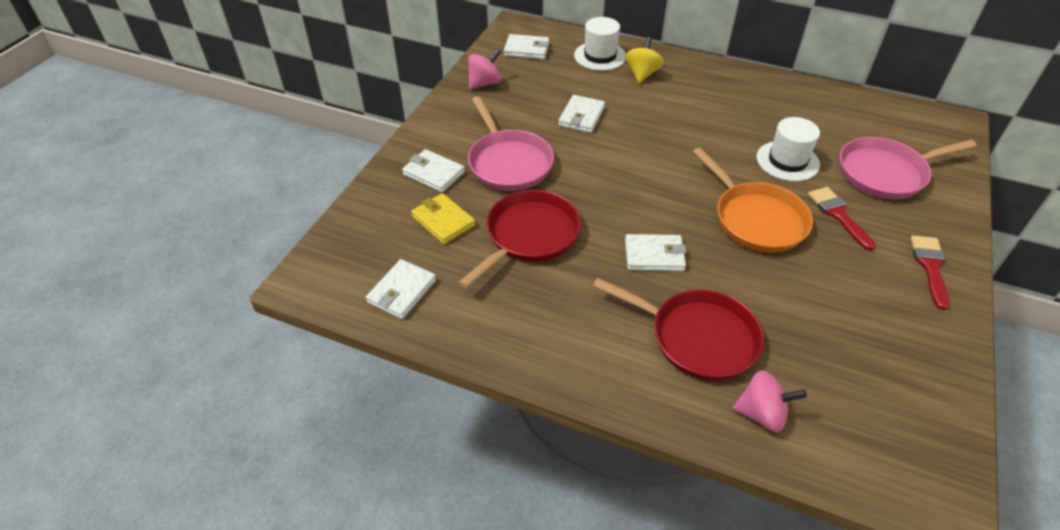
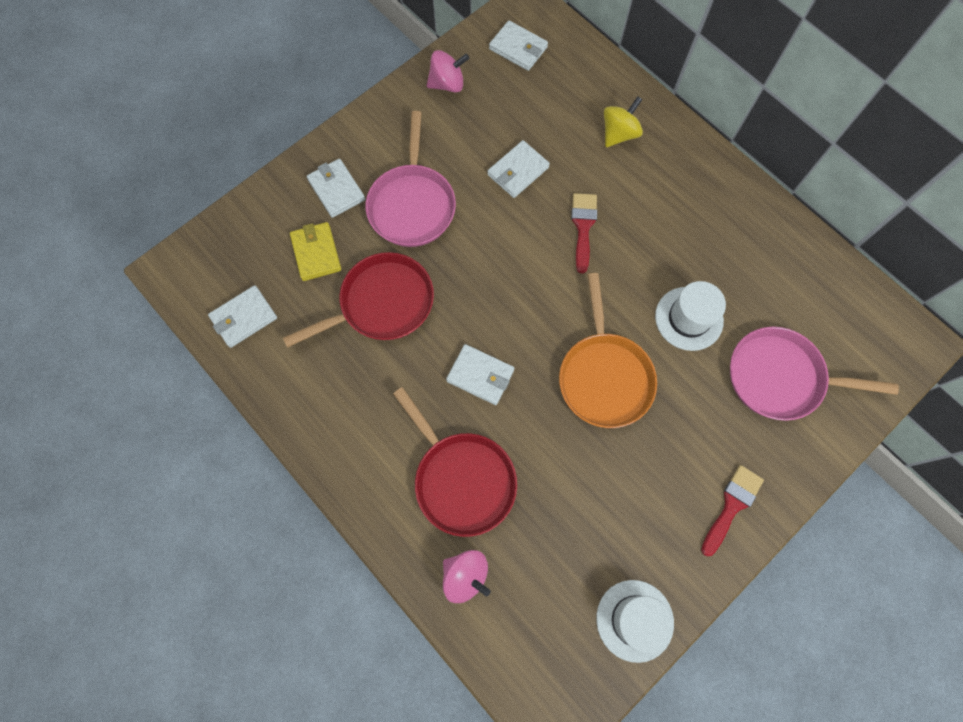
camera: 25 degrees right, 25 degrees up
(600, 56) = (590, 89): white hat -> white hat (634, 620)
(838, 215) = (689, 407): red brush -> red brush (583, 227)

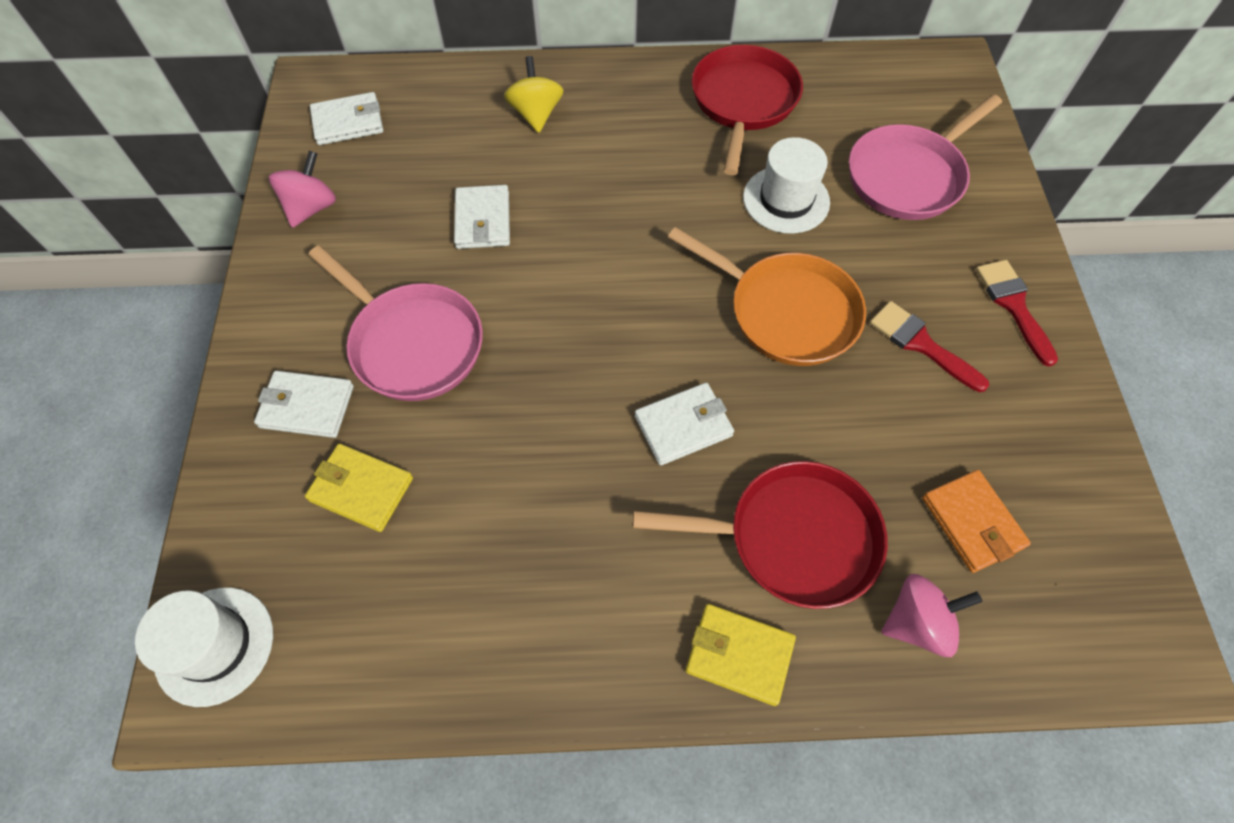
camera: 50 degrees left, 10 degrees down
(244, 317) = (355, 644): white wallet -> none
(376, 496) = (739, 654): none -> yellow wallet
(382, 304) = (500, 464): red pan -> red pan (743, 102)
(551, 570) = (972, 522): none -> orange wallet
(583, 227) = (604, 211): red brush -> red brush (921, 344)
(634, 620) = (1084, 481): white hat -> white hat (214, 645)

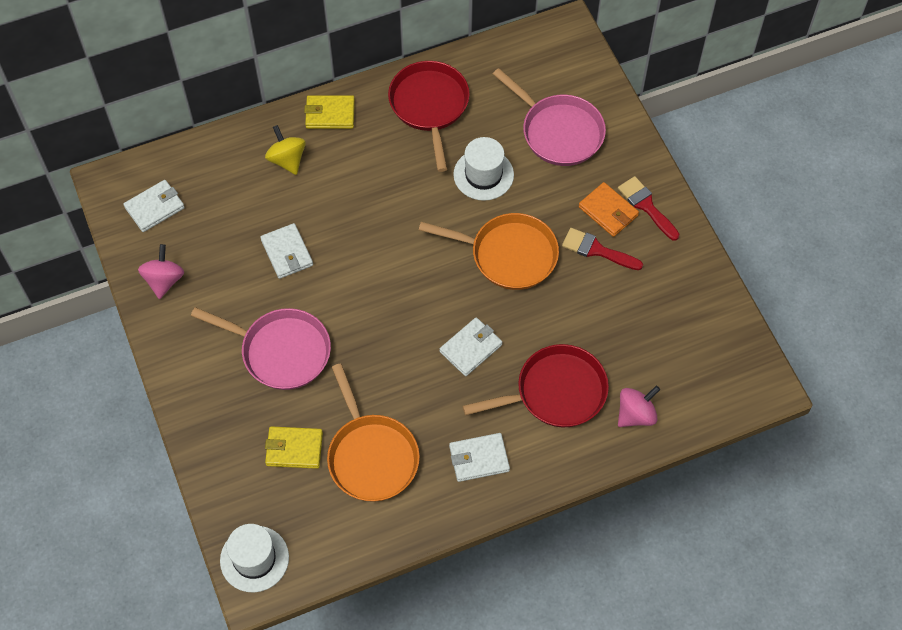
camera: 20 degrees left, 0 degrees up
(307, 406) = (234, 412): white wallet -> white wallet (479, 458)
(467, 541) = (371, 456): none -> orange pan
(739, 654) = (546, 463): yellow wallet -> yellow wallet (330, 114)
(908, 176) = (558, 132): pink pan -> pink pan turned 75 degrees counterclockwise
(972, 522) = (652, 350): orange wallet -> orange wallet (608, 211)

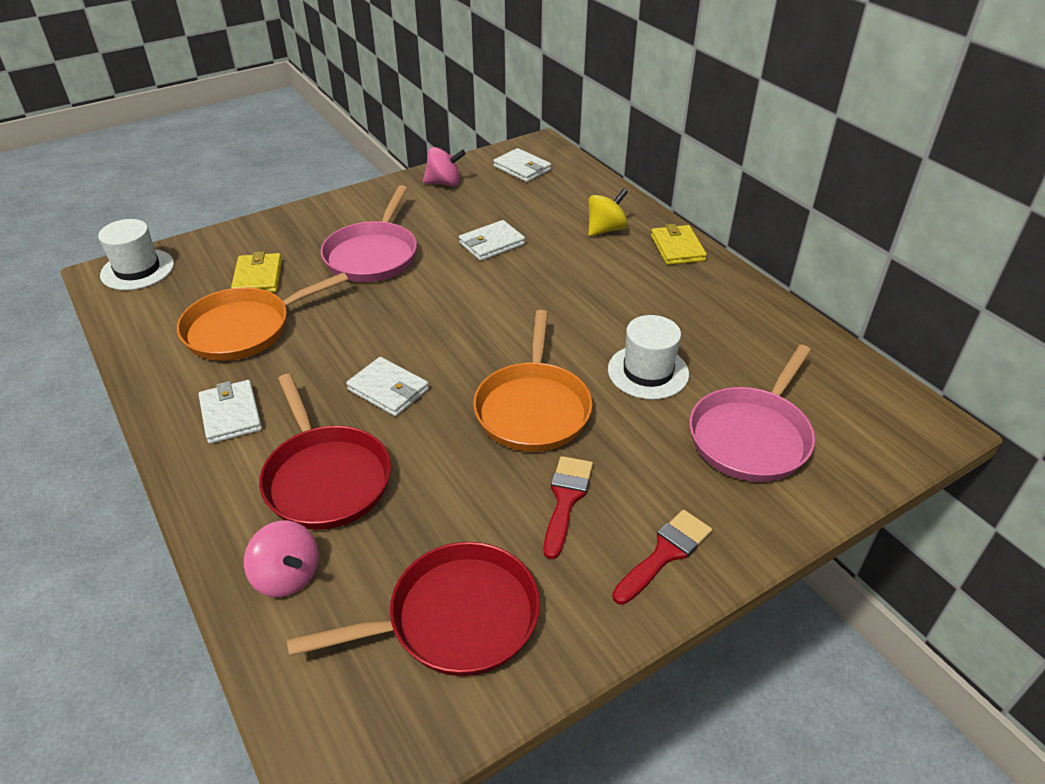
camera: 80 degrees right, 20 degrees down
(430, 106) = (728, 316): red pan -> red pan (454, 619)
(608, 211) = (637, 506): orange wallet -> none

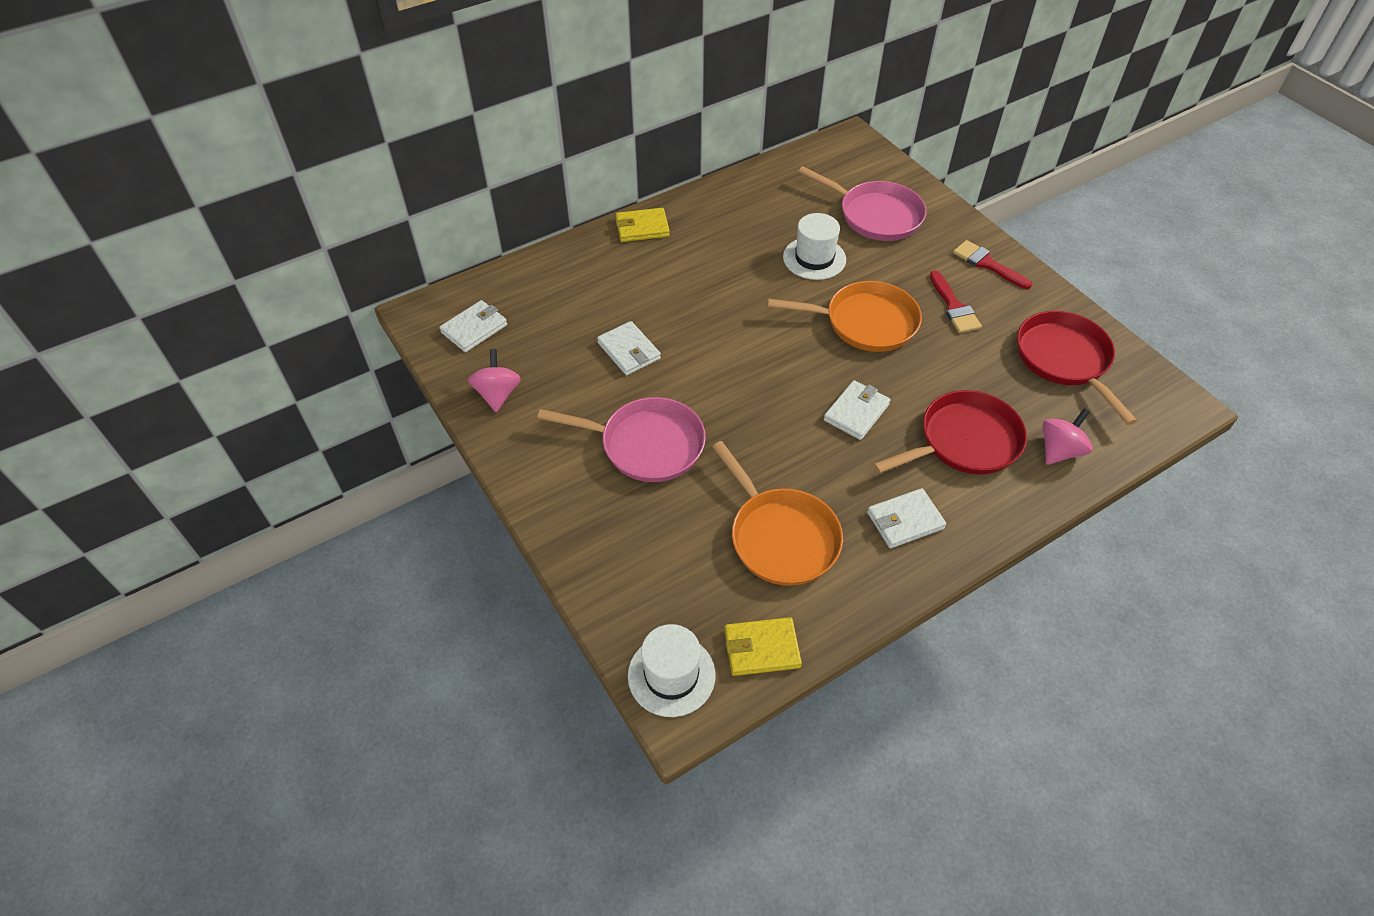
camera: 90 degrees left, 10 degrees up
(258, 277) = (688, 542): yellow wallet -> yellow wallet (761, 648)
(566, 499) = (954, 307): red brush -> red brush turned 120 degrees counterclockwise
(606, 229) = (608, 270): yellow spinning top -> none

